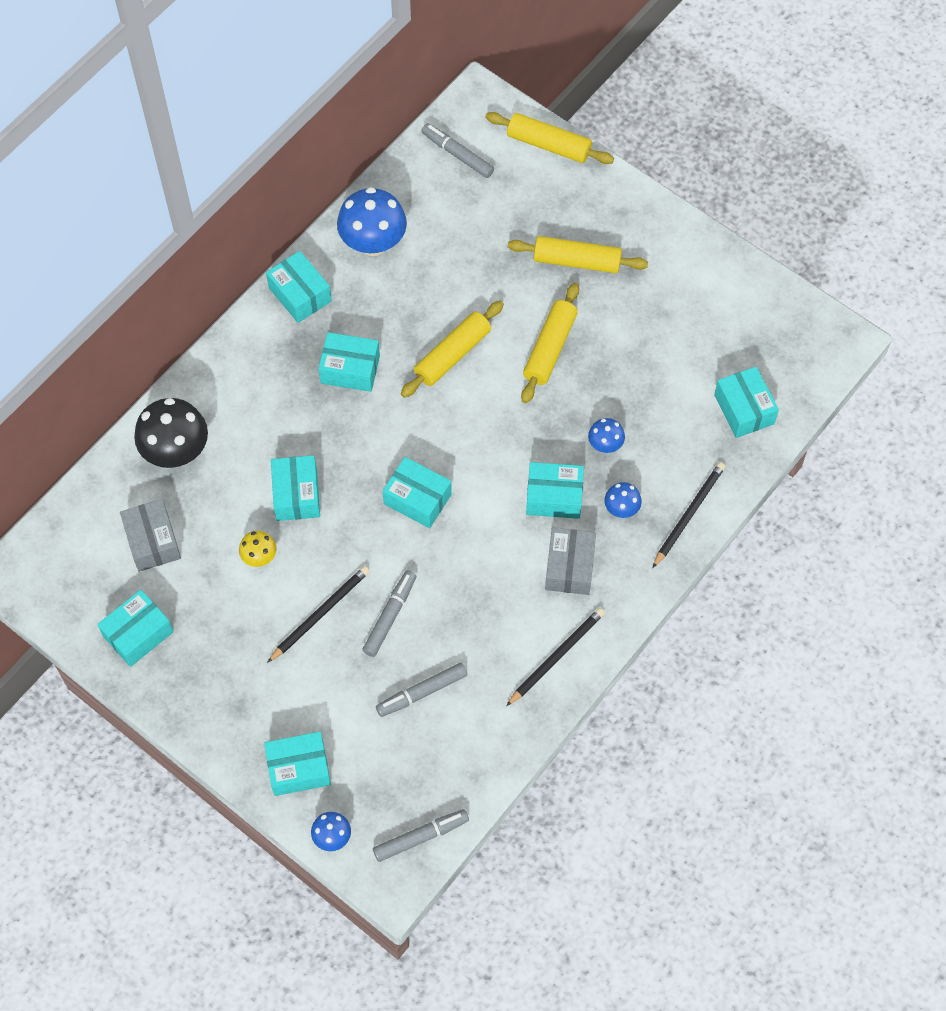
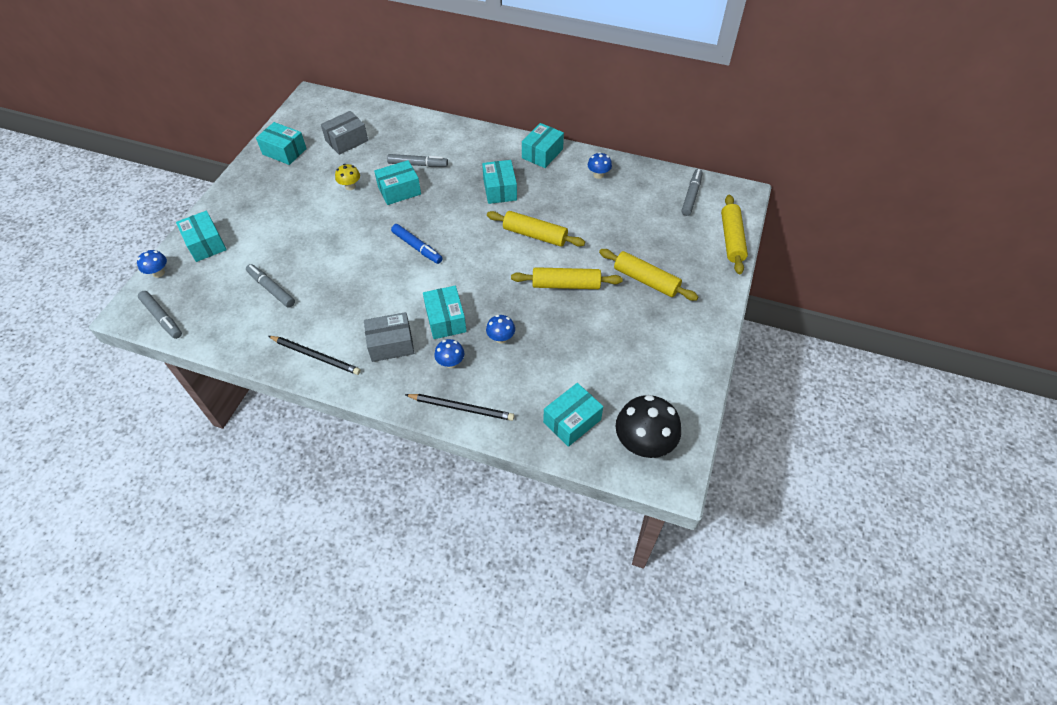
camera: 70 degrees right, 10 degrees down
(176, 451) = (410, 133): black mushroom -> black mushroom (643, 443)
(320, 614) = (318, 224): black pencil -> none
(373, 243) = (598, 175): blue mushroom -> blue mushroom, size x0.51
(390, 616) = (325, 257): grey marker -> grey marker (418, 164)
(417, 499) = (417, 247): turquoise box -> blue marker
(577, 261) = (646, 280): yellow rolling pin -> yellow rolling pin turned 45 degrees counterclockwise

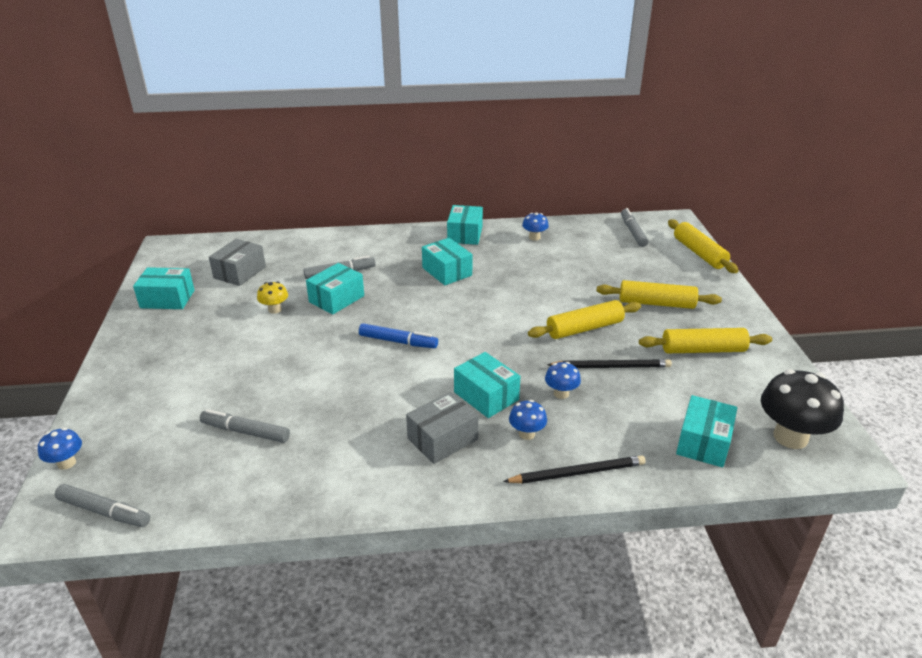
camera: 25 degrees left, 20 degrees down
(205, 244) = (119, 412): turquoise box -> none
(316, 356) = (358, 482): black pencil -> black pencil (611, 367)
(535, 235) = (516, 297): yellow rolling pin -> yellow rolling pin (703, 350)

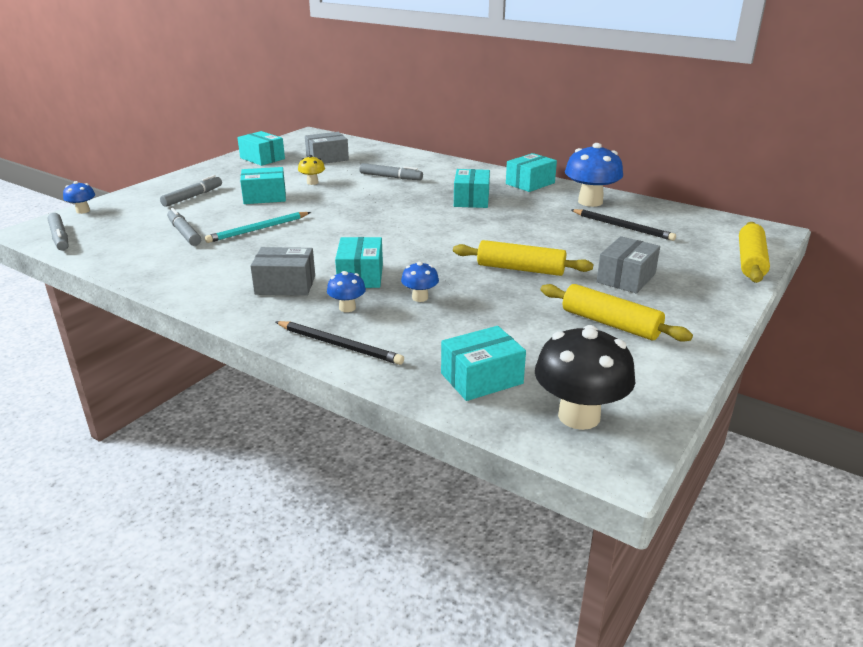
camera: 40 degrees right, 5 degrees down
(315, 390) = (258, 229): none -> turquoise pencil
(336, 299) = (361, 190): turquoise box -> turquoise box (265, 197)
(398, 341) = (358, 225): blue marker -> none
(534, 237) = (590, 202): blue mushroom -> blue mushroom, size x1.98
(611, 367) = (496, 299): black pencil -> black pencil (622, 227)
(633, 232) = (702, 226): grey marker -> grey marker (193, 196)
(656, 303) = (626, 278): yellow rolling pin -> grey box

